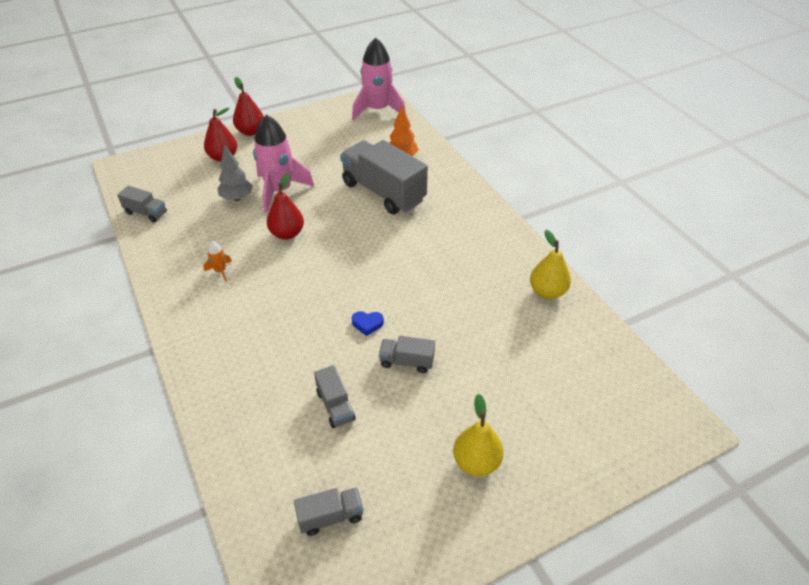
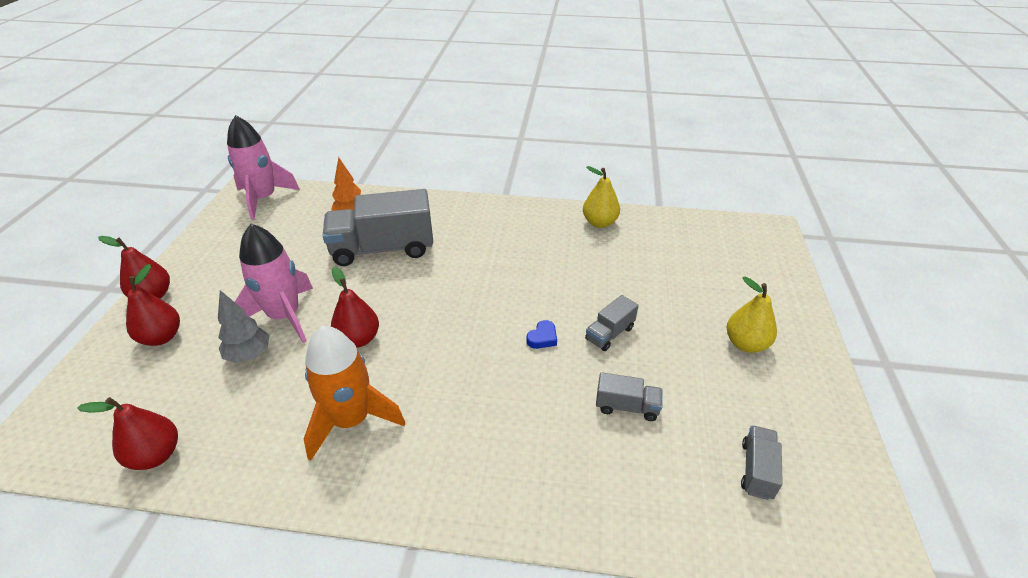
camera: 55 degrees left, 5 degrees down
(146, 213) = (156, 455): grey truck -> red pear
(220, 271) = (351, 420): orange rocket -> orange rocket, size x2.41

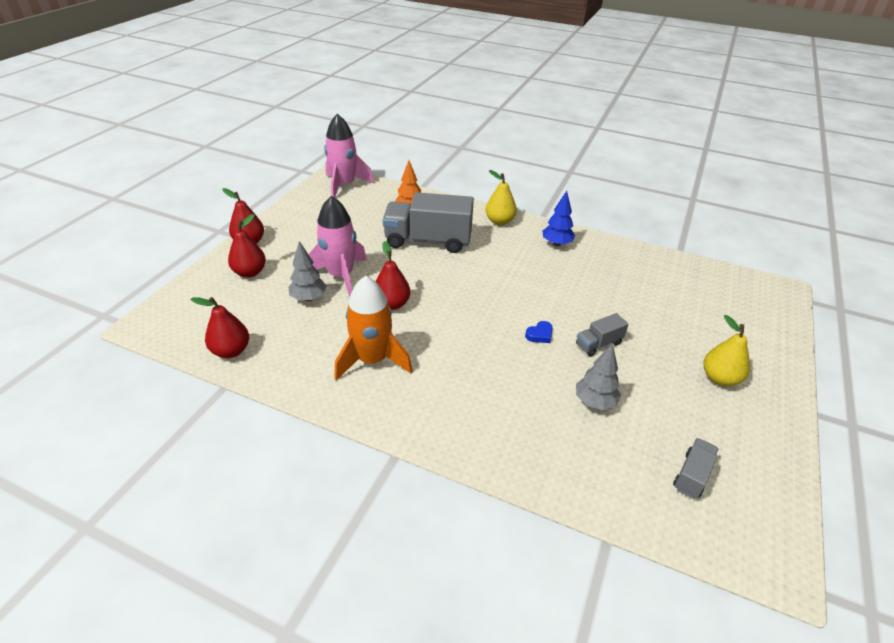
camera: 15 degrees right, 0 degrees up
(530, 223) = (556, 244): none -> blue tree
(599, 223) = (619, 254): yellow pear -> yellow pear (499, 221)
(626, 407) = (594, 402): grey truck -> grey tree

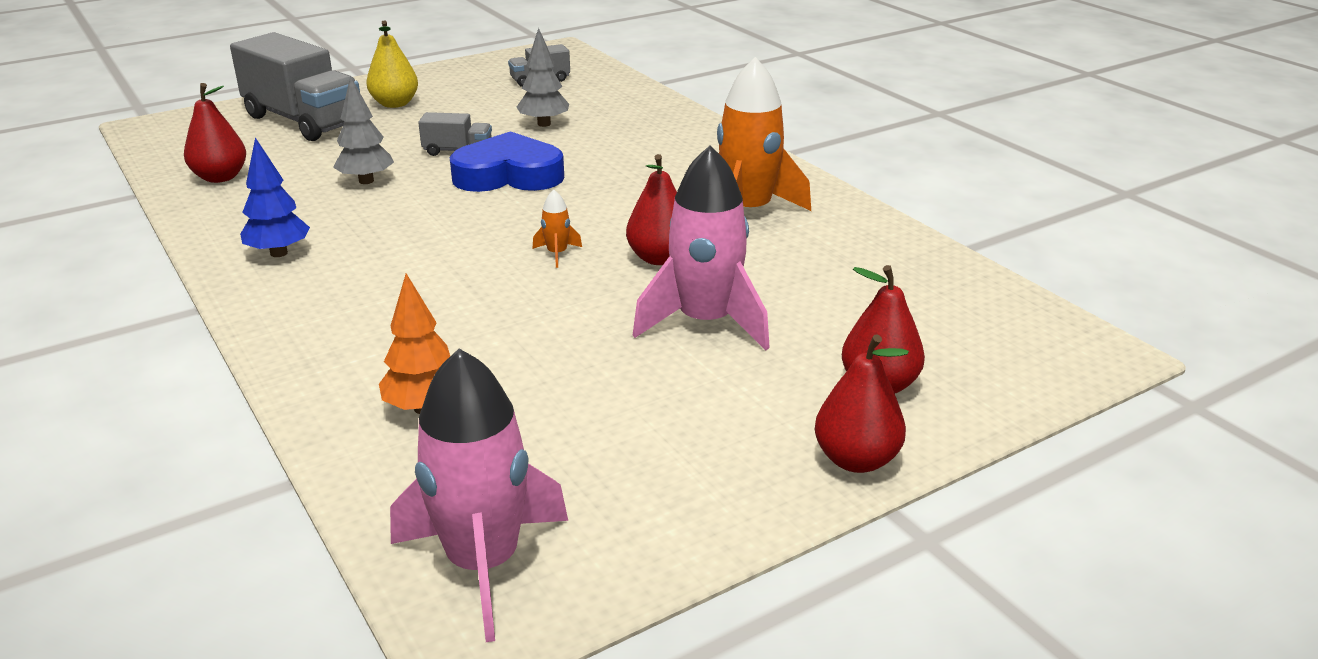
camera: 145 degrees left, 10 degrees down
(231, 351) = (946, 275): red pear -> red pear (220, 177)
(309, 298) = (787, 306): grey tree -> grey tree (366, 181)
(428, 241) = (477, 330): grey truck -> grey truck (303, 121)
(442, 288) = (557, 254): none -> orange rocket
(499, 221) = (290, 320): yellow pear -> none
(540, 334) = (508, 175): blue heart -> blue heart, size x2.49

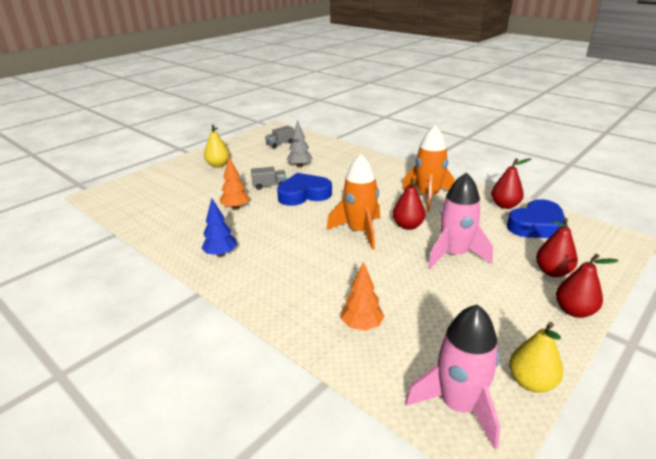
camera: 15 degrees left, 0 degrees up
(220, 177) = (157, 217): red pear -> red pear (505, 205)
(303, 121) = (178, 180): grey truck -> none
(366, 181) = (235, 208): grey tree -> orange tree
(557, 254) = (359, 231): orange rocket -> orange rocket, size x2.41
(652, 557) = (531, 382): none -> yellow pear
(928, 297) = (537, 225): none -> blue heart

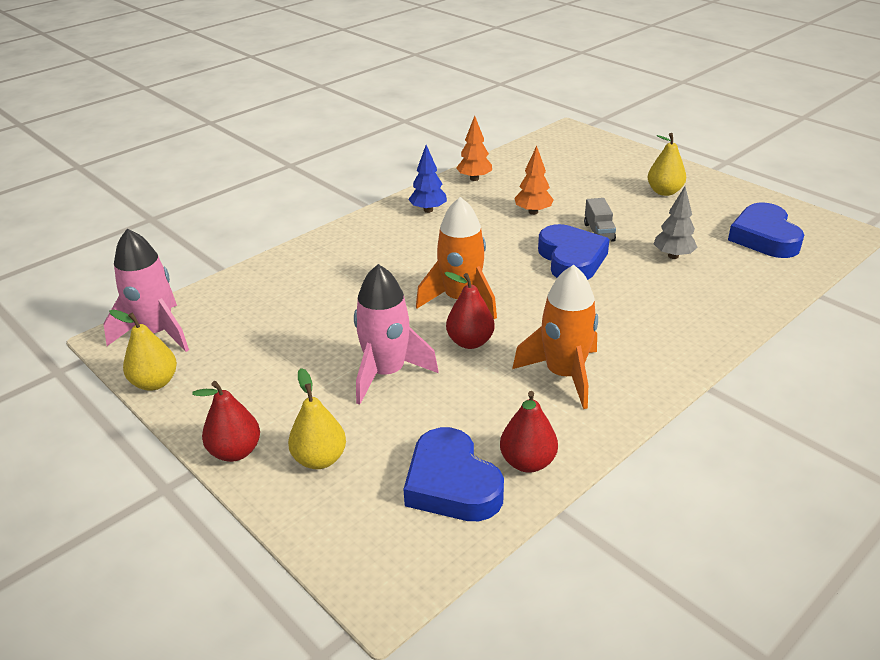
camera: 95 degrees right, 5 degrees up
(280, 144) = (764, 237): grey truck -> blue heart
(361, 326) = (279, 290): orange tree -> orange tree (474, 178)
(552, 272) = (319, 459): red pear -> yellow pear

